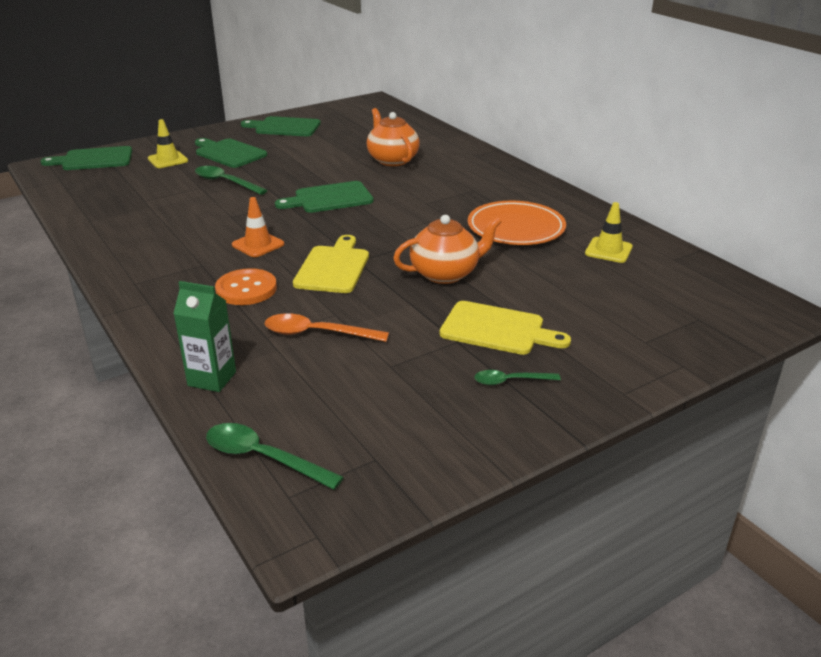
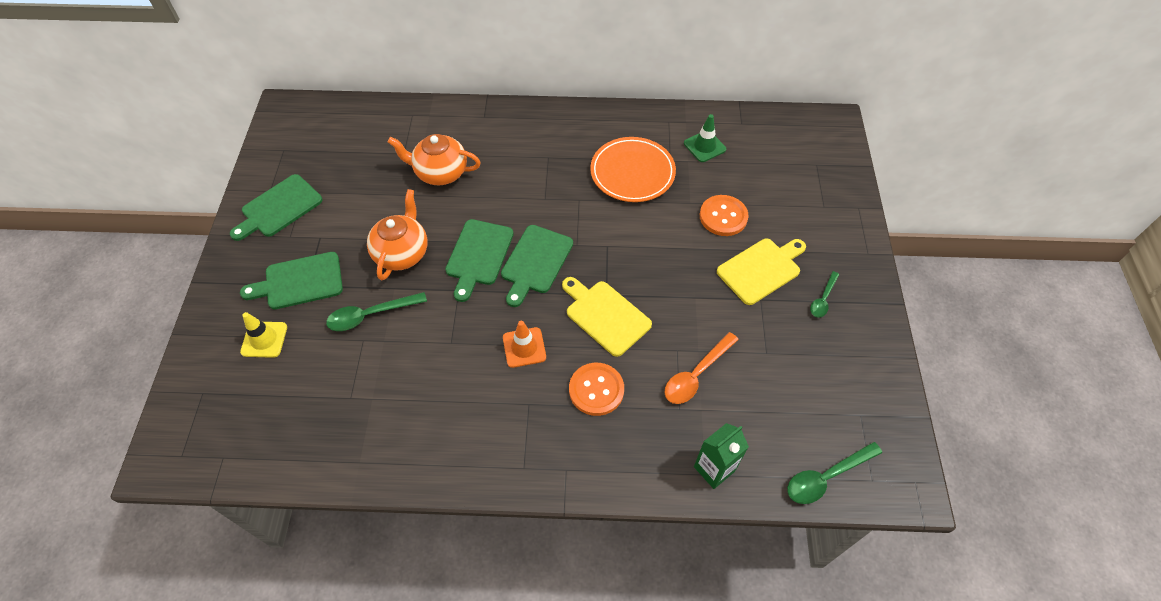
camera: 55 degrees left, 25 degrees up
(94, 159) = (192, 406): green cutting board -> green cutting board (535, 262)
(445, 273) = (667, 253): orange teapot -> orange teapot (402, 253)
(534, 287) = (723, 217): none -> orange button
(608, 250) = (704, 146): yellow traffic cone -> green traffic cone

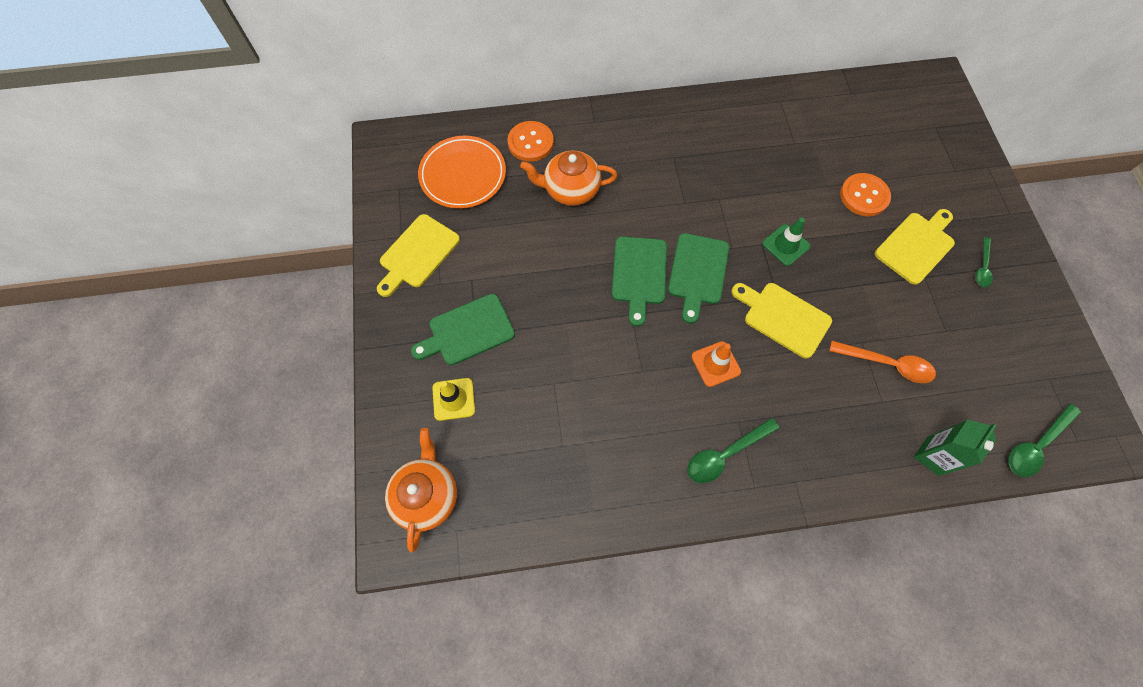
camera: 10 degrees left, 10 degrees up
(279, 208) = (417, 254): green cutting board -> yellow cutting board
(370, 315) = (552, 355): green spoon -> green spoon (724, 454)
(402, 253) = (561, 283): orange teapot -> orange teapot (427, 495)
(596, 390) = (798, 396): orange button -> orange button (530, 142)
(632, 172) = (762, 162): orange plate -> orange plate (463, 175)
(696, 375) = (887, 364): orange spoon -> orange spoon turned 105 degrees counterclockwise
(704, 146) = (823, 123): green traffic cone -> green traffic cone (785, 245)

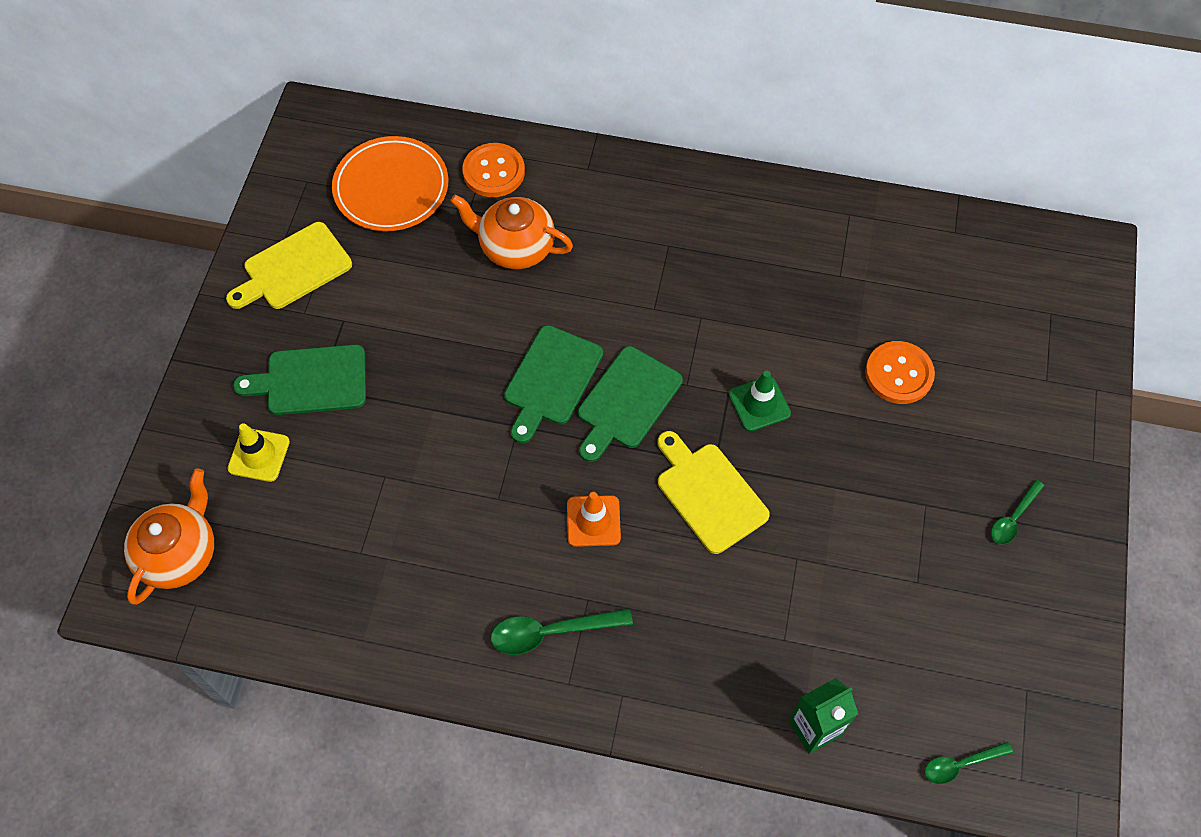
camera: 20 degrees right, 5 degrees down
(887, 364) = (815, 597): orange spoon -> none
(916, 246) = (936, 461): yellow cutting board -> none
(1035, 445) = (960, 764): green spoon -> green spoon, size x0.63

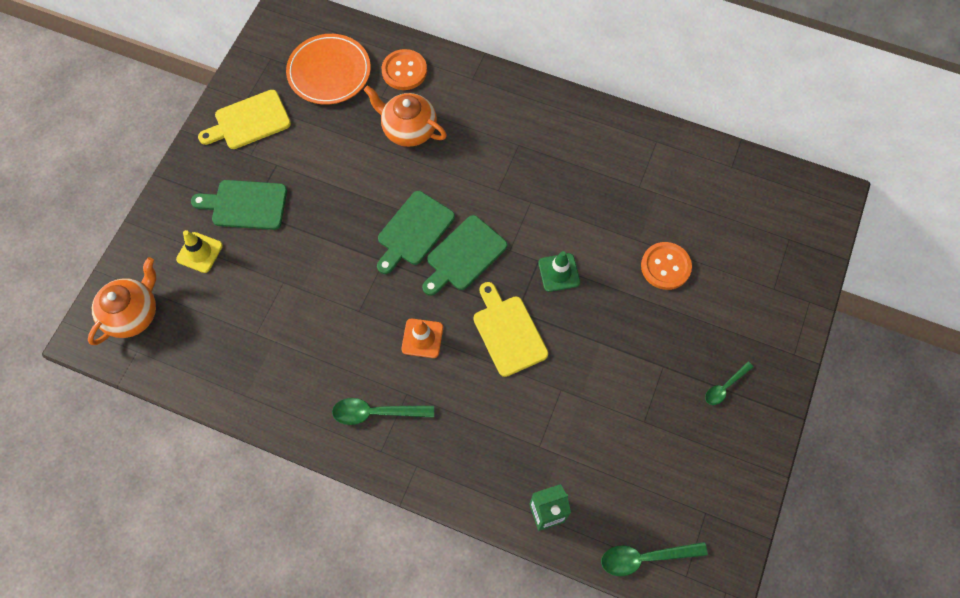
camera: 10 degrees right, 5 degrees up
(960, 764) = (644, 557): green spoon -> green spoon, size x1.58

